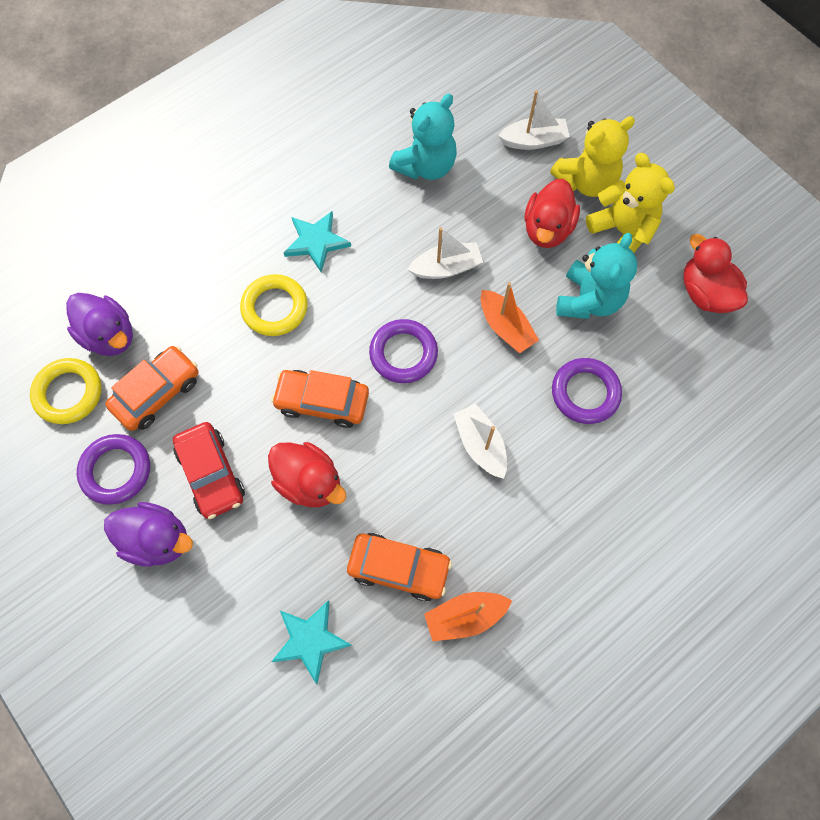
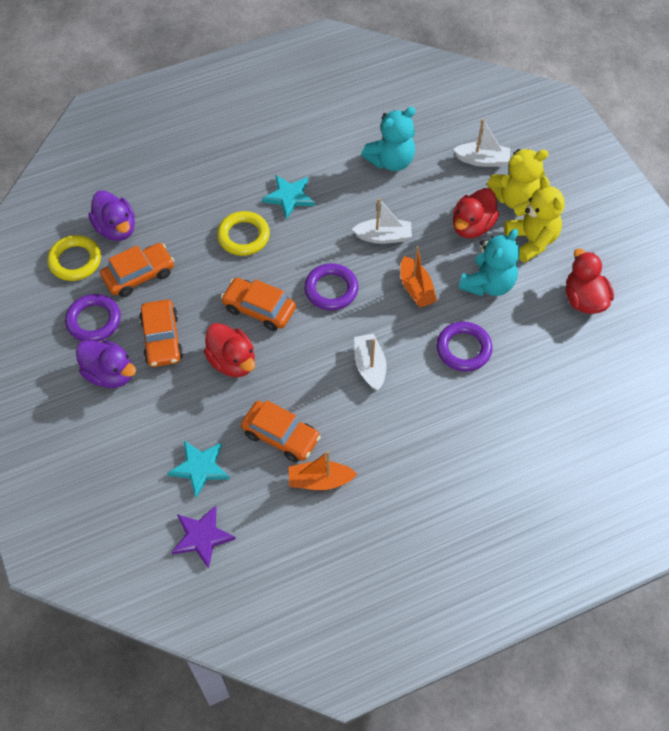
camera: 15 degrees right, 10 degrees down
(211, 474) = (162, 339): red car -> orange car
(340, 736) = (202, 537): none -> purple star

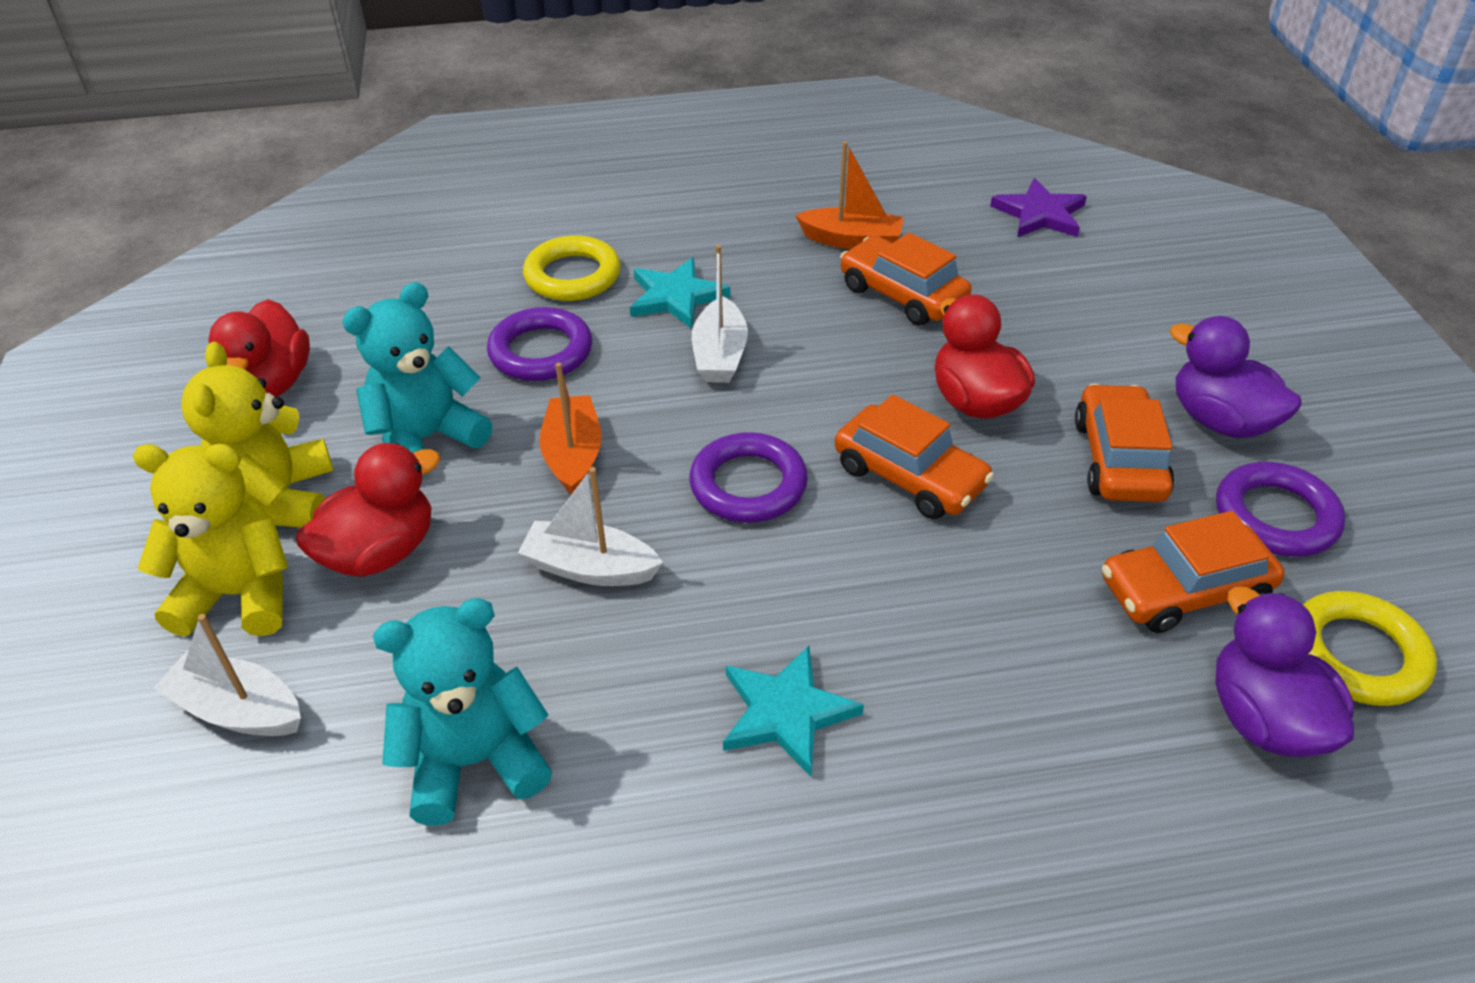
camera: 165 degrees left, 15 degrees down
(200, 468) = (1042, 279): turquoise star -> turquoise star (676, 297)
(243, 236) = (923, 633): yellow ring -> yellow ring (573, 276)

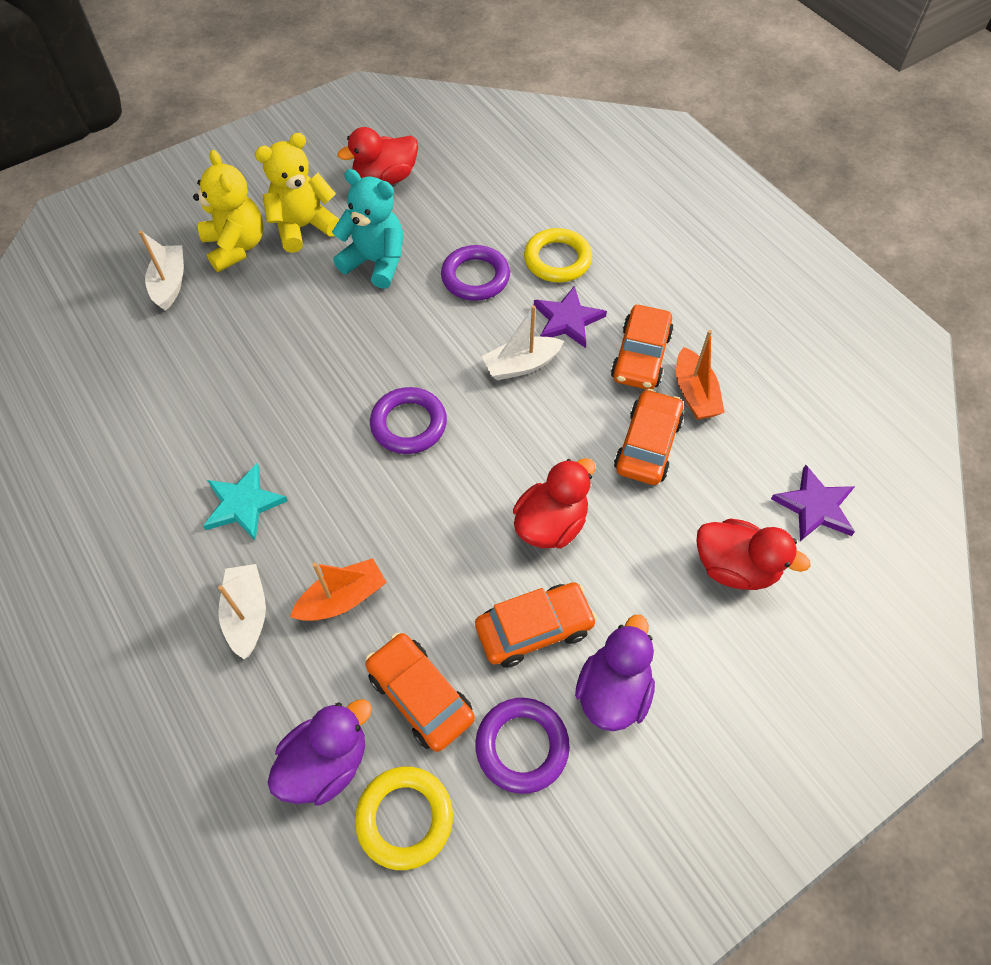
camera: 65 degrees right, 15 degrees up
(380, 552) = (285, 285): red duck -> red duck (735, 567)
(475, 761) = (170, 385): turquoise teddy bear -> none
(573, 455) = (393, 331): orange boat -> orange boat (342, 599)
(590, 568) = (310, 376): white boat -> white boat (247, 614)
(676, 297) = (567, 320): turquoise star -> purple star
(909, 476) = (456, 507): orange car -> orange car (640, 356)

